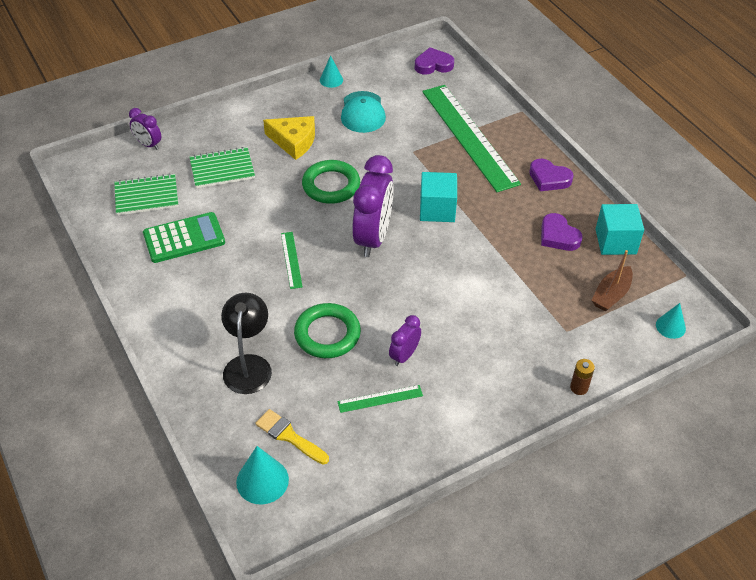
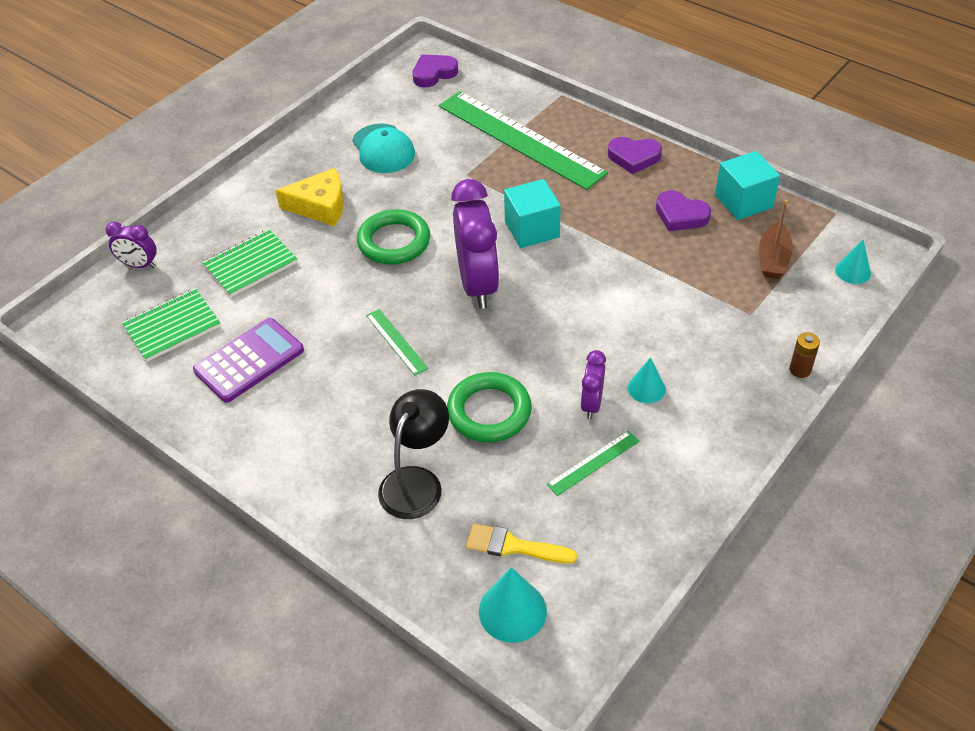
camera: 20 degrees left, 0 degrees up
(184, 238) = (249, 360): green calculator -> purple calculator
(248, 365) = (416, 481): black lamp -> black lamp turned 45 degrees clockwise
(331, 80) = (324, 124): turquoise cone -> turquoise cone (646, 388)

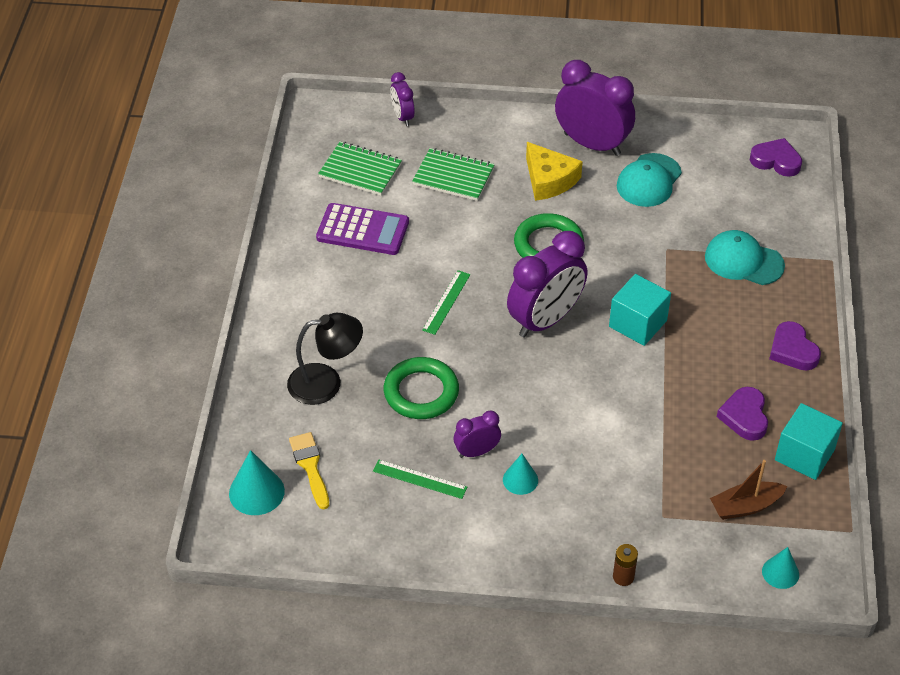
camera: 55 degrees right, 0 degrees up
(308, 161) = (592, 144): none -> purple clock
(520, 139) = (743, 261): green ruler -> turquoise cap

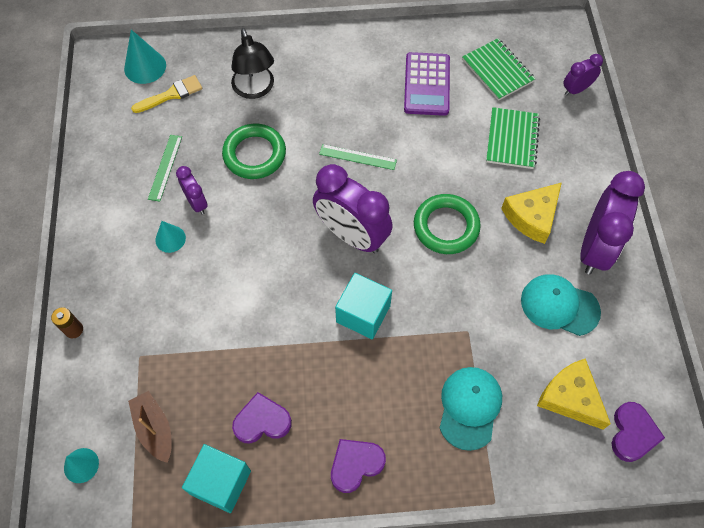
camera: 80 degrees right, 15 degrees up
(360, 170) = (497, 71): green notebook -> green notebook turned 45 degrees counterclockwise
(740, 192) = (570, 397): none -> yellow cheese

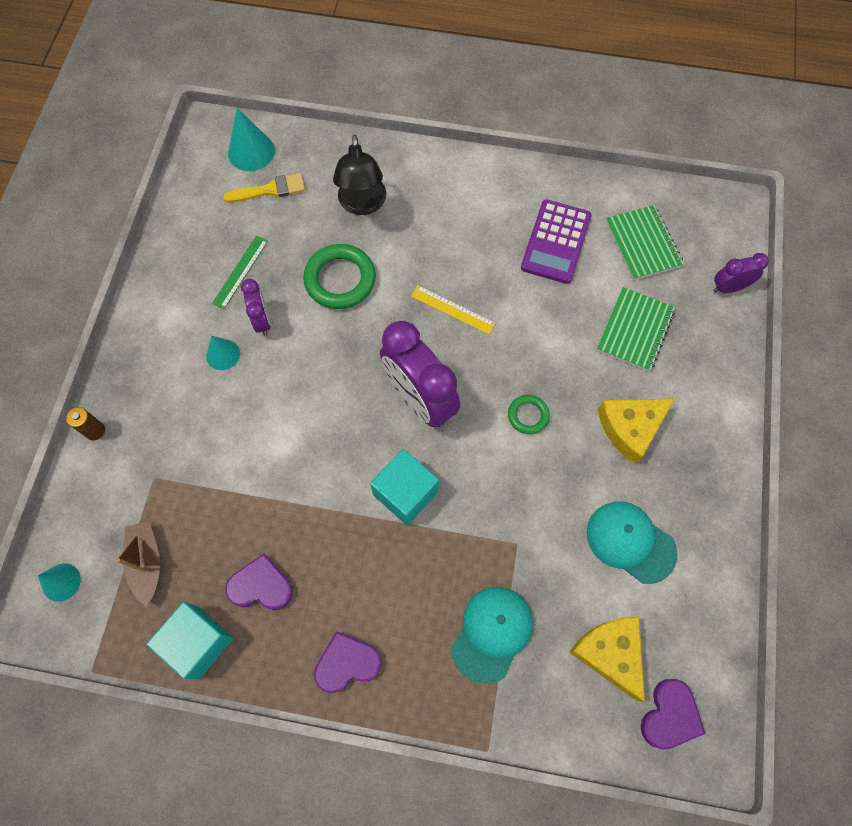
camera: 15 degrees right, 5 degrees up
(357, 157) = (452, 310): green ruler -> yellow ruler
(446, 226) = (528, 415): green ring -> green ring, size x0.54
(595, 248) = (693, 484): purple clock -> none

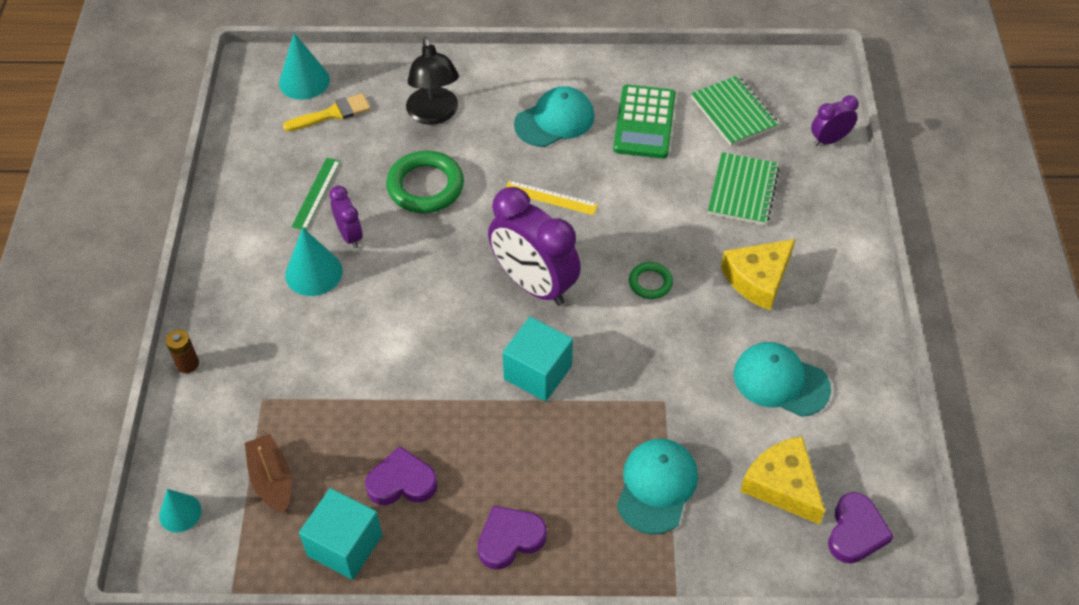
camera: 10 degrees left, 15 degrees down
(223, 354) = (313, 272): turquoise cone -> turquoise cone, size x1.55
(472, 227) = (554, 120): none -> turquoise cap
(556, 242) = (644, 122): purple calculator -> green calculator

